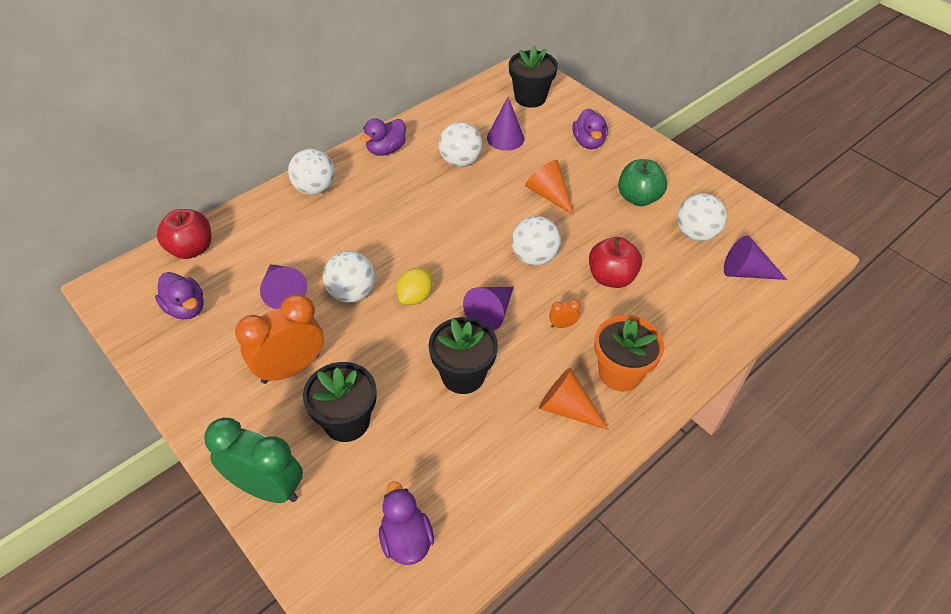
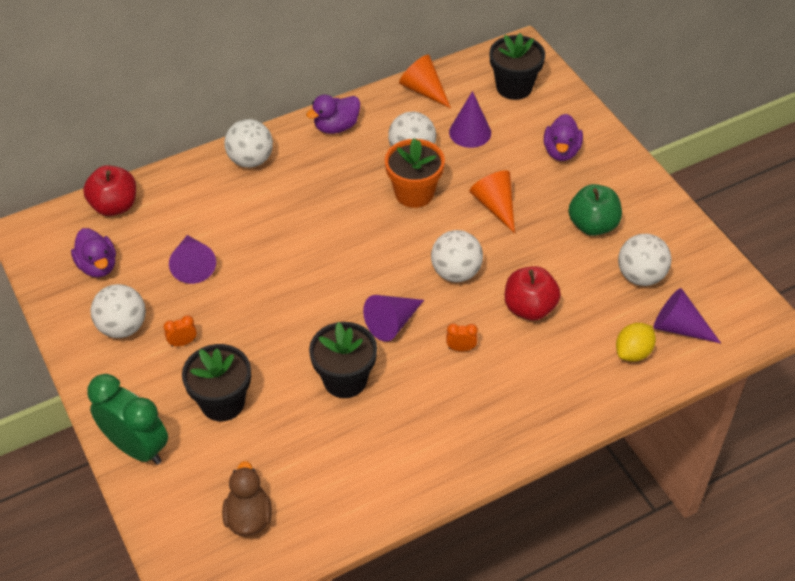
camera: 15 degrees right, 0 degrees up
(290, 368) = (183, 343): orange clock -> orange clock, size x0.41
(352, 293) = (260, 278): white ball -> white ball (123, 327)
(406, 539) = (248, 517): purple duck -> brown duck
(415, 297) = (321, 293): yellow lemon -> yellow lemon (633, 352)
(567, 408) = (436, 430): orange cone -> orange cone (424, 90)
(620, 373) = (502, 407): orange flower pot -> orange flower pot (414, 193)

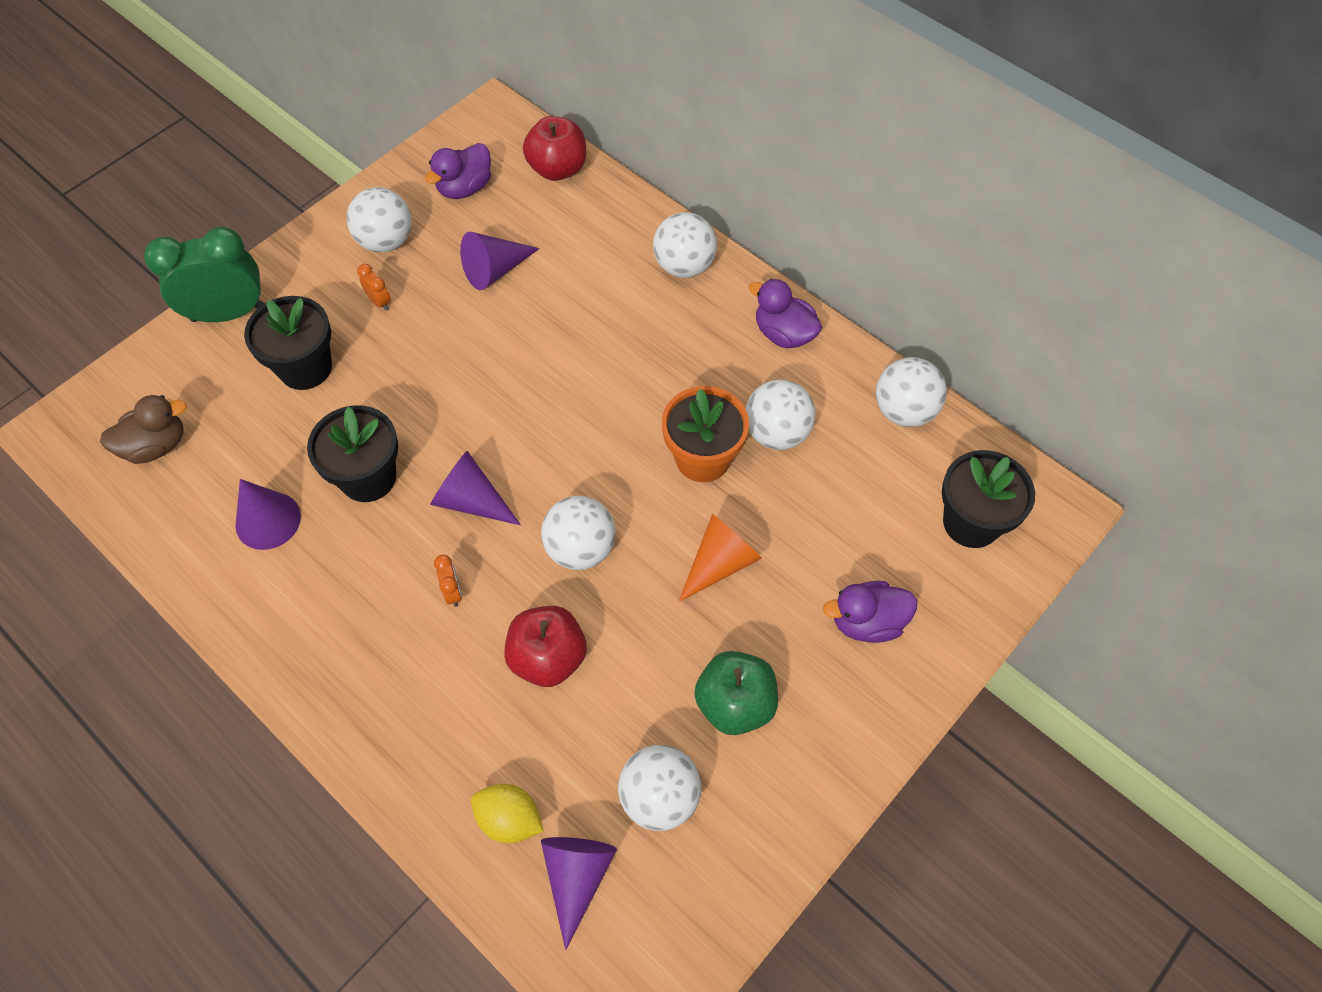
camera: 70 degrees right, 10 degrees up
(137, 447) = (228, 313): green clock -> green clock turned 120 degrees counterclockwise
(424, 90) = (904, 411): orange cone -> white ball
(470, 132) = (849, 491): purple cone -> purple cone (268, 520)

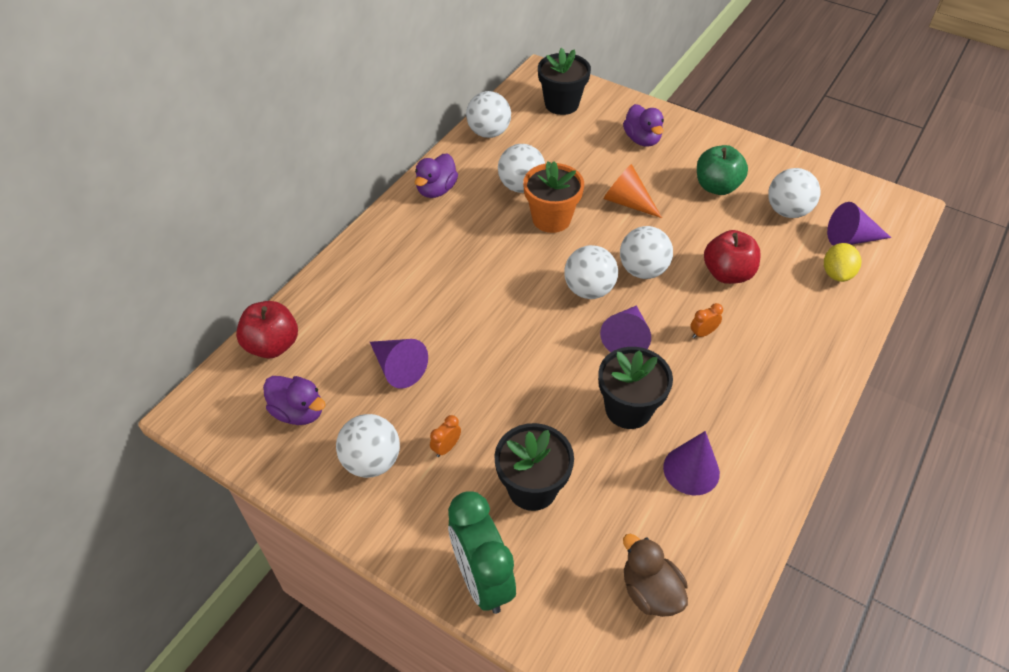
camera: 100 degrees left, 10 degrees down
(684, 266) = (379, 248): white ball -> white ball (589, 290)

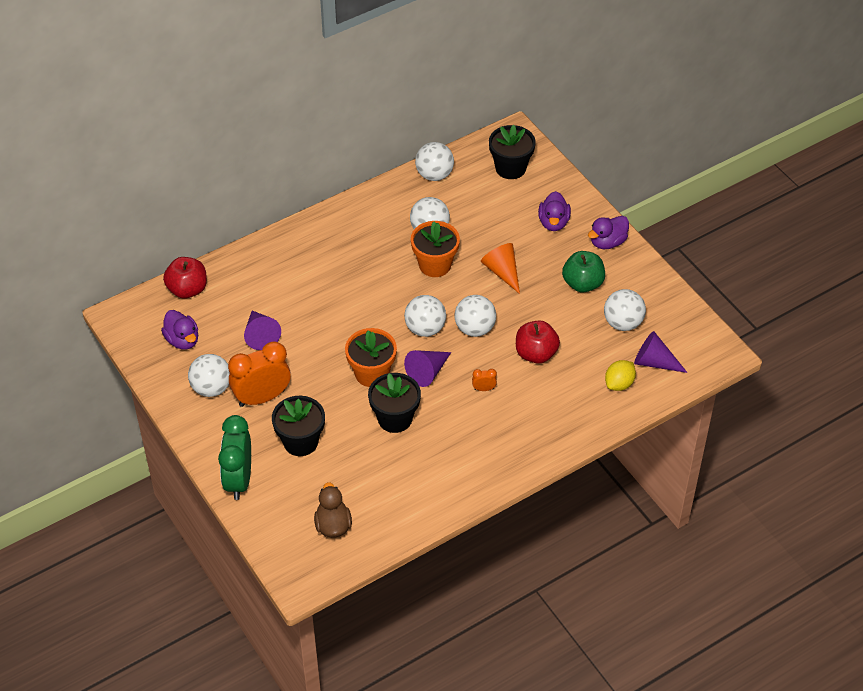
camera: 25 degrees right, 0 degrees up
(436, 190) = (364, 211): purple duck -> purple duck (607, 242)
(446, 448) = (262, 397): orange clock -> orange clock, size x2.46
(563, 364) = (372, 373): none -> orange flower pot
(691, 470) = (408, 470): purple cone -> none

